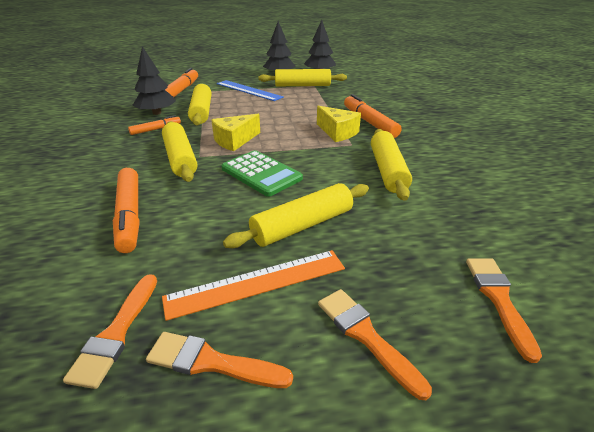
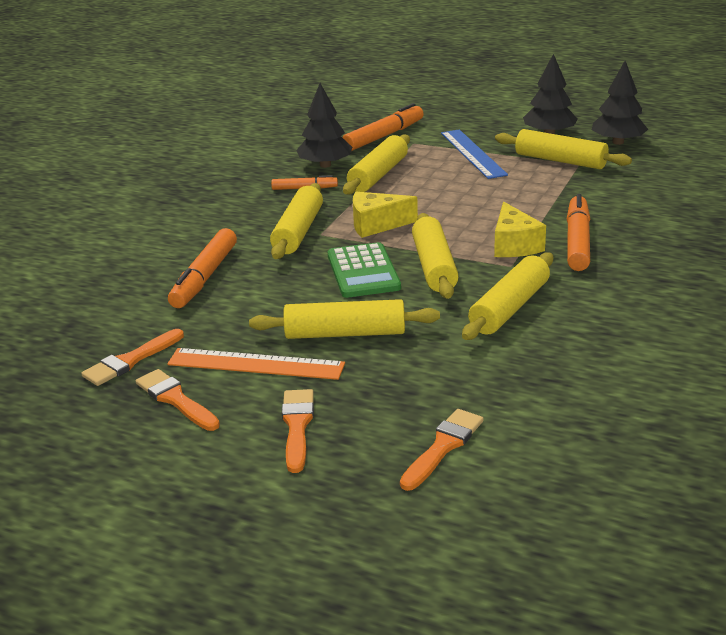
camera: 35 degrees right, 5 degrees down
(306, 157) = (434, 266): none -> yellow rolling pin

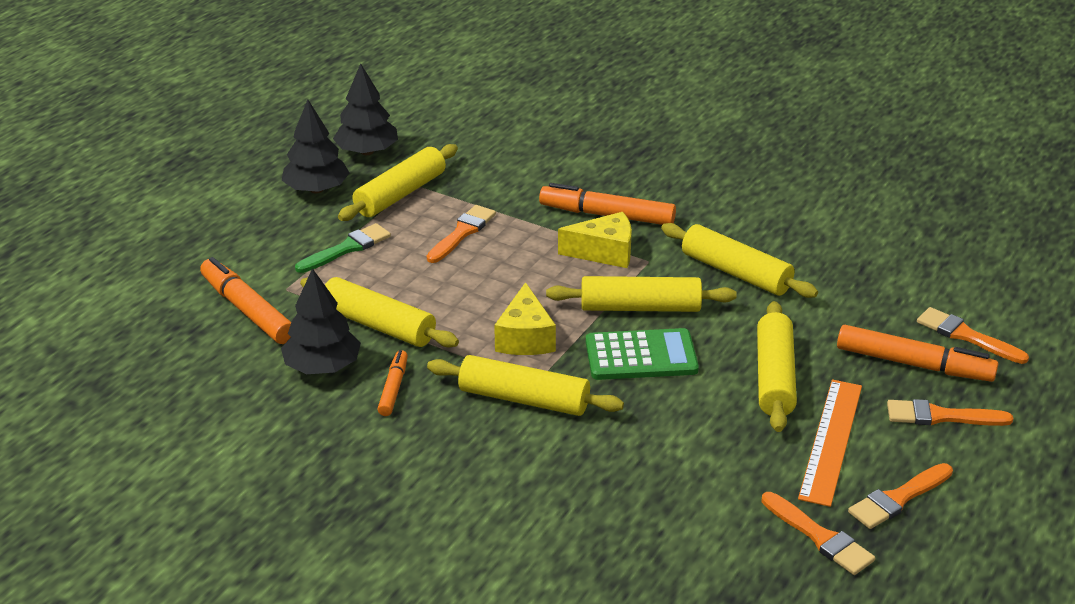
camera: 85 degrees left, 5 degrees up
(204, 277) = (628, 480): orange marker -> orange marker (914, 364)
(472, 153) = (347, 248): blue ruler -> green brush
(515, 188) = (462, 233): none -> orange brush

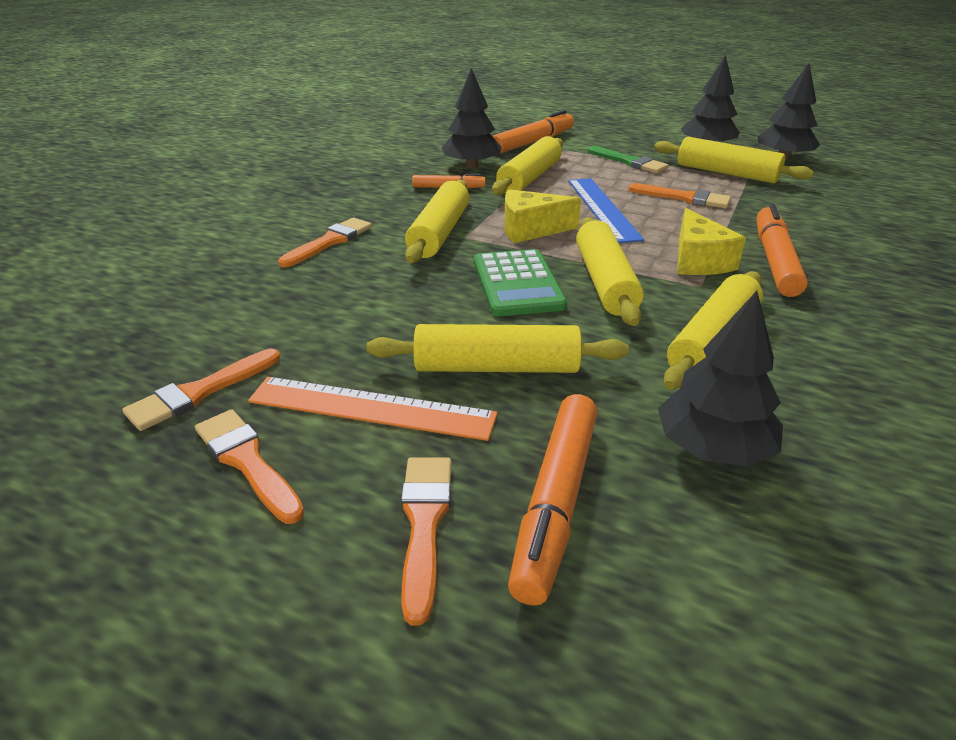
camera: 85 degrees right, 0 degrees up
(479, 286) = (602, 208): none -> blue ruler
(856, 298) = (712, 448): none -> black tree
(966, 336) = (662, 583): orange brush -> orange brush (329, 242)

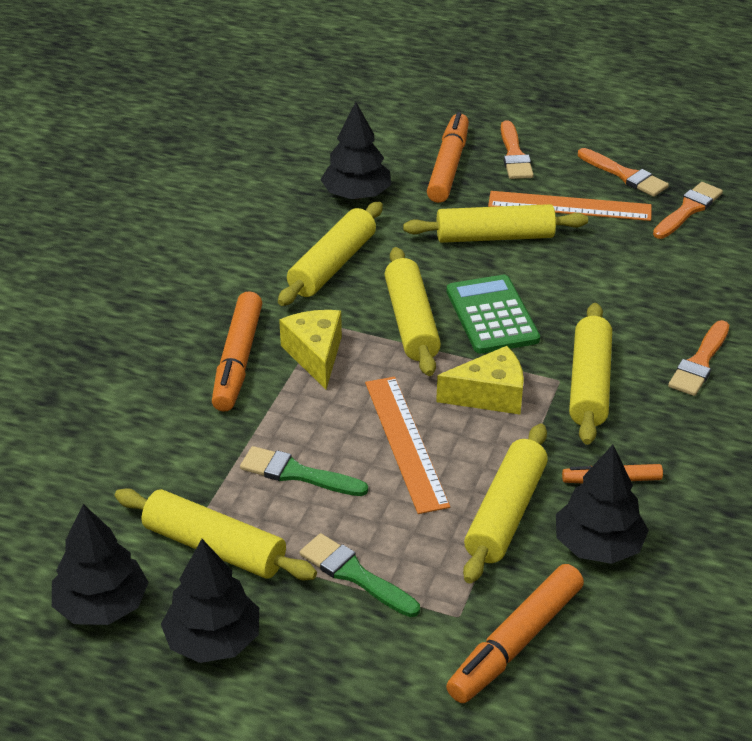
camera: 175 degrees right, 5 degrees up
(602, 208) = (405, 442): blue ruler -> orange ruler
(684, 198) = (297, 473): orange brush -> green brush

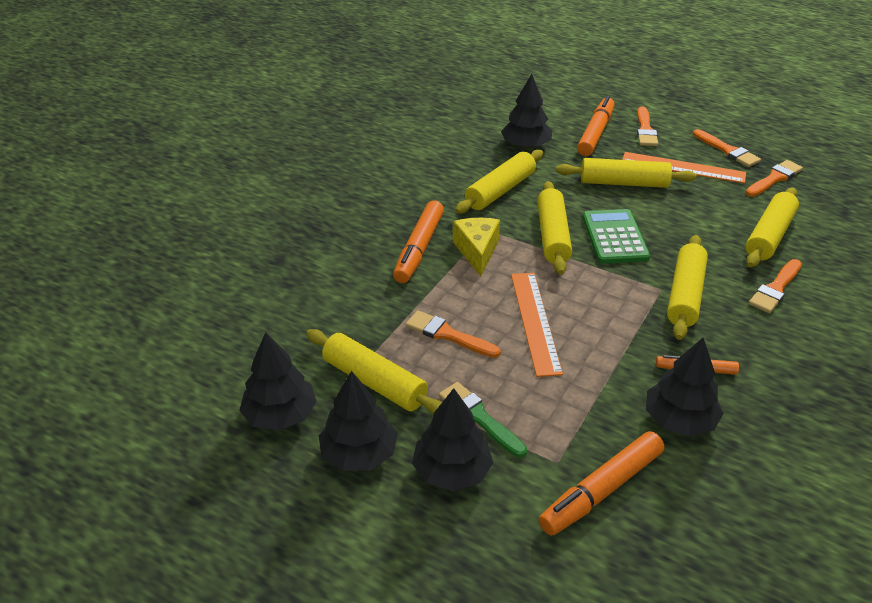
camera: 10 degrees right, 0 degrees up
(297, 473) = (448, 335): green brush -> orange brush
(332, 645) = (452, 471): none -> black tree
(489, 395) = (605, 294): yellow cheese -> none
(506, 513) = (606, 385): yellow rolling pin -> yellow rolling pin (769, 236)

